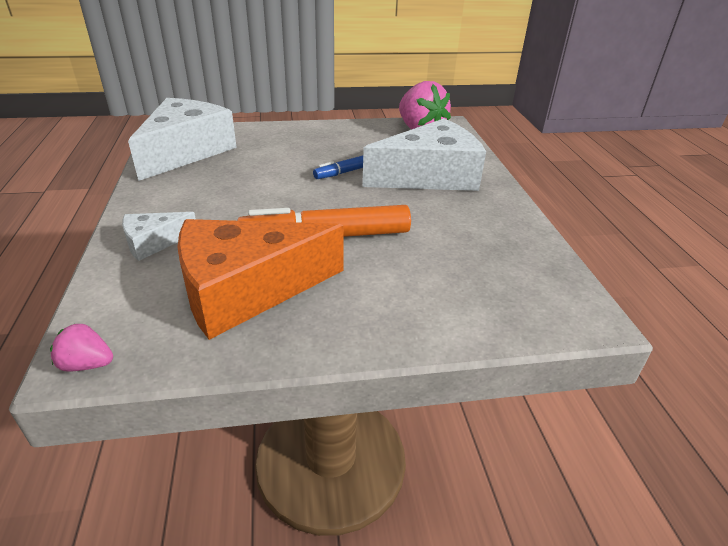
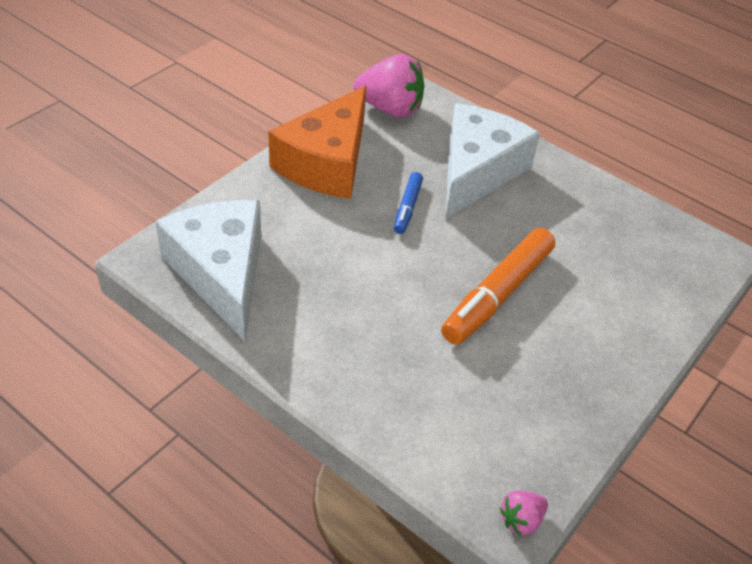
camera: 45 degrees left, 10 degrees up
(154, 242) = (385, 395): white cheese -> none
(246, 290) = (520, 384): orange cheese -> orange cheese (327, 163)

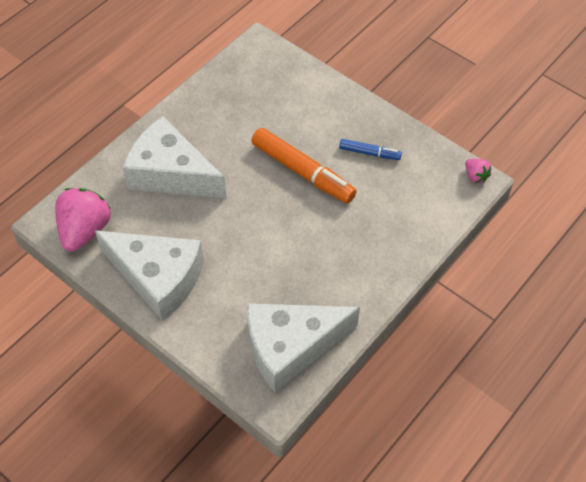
camera: 85 degrees left, 10 degrees up
(327, 163) = (158, 278): orange cheese -> white cheese
(407, 208) = (214, 222): blue marker -> blue marker (369, 153)

